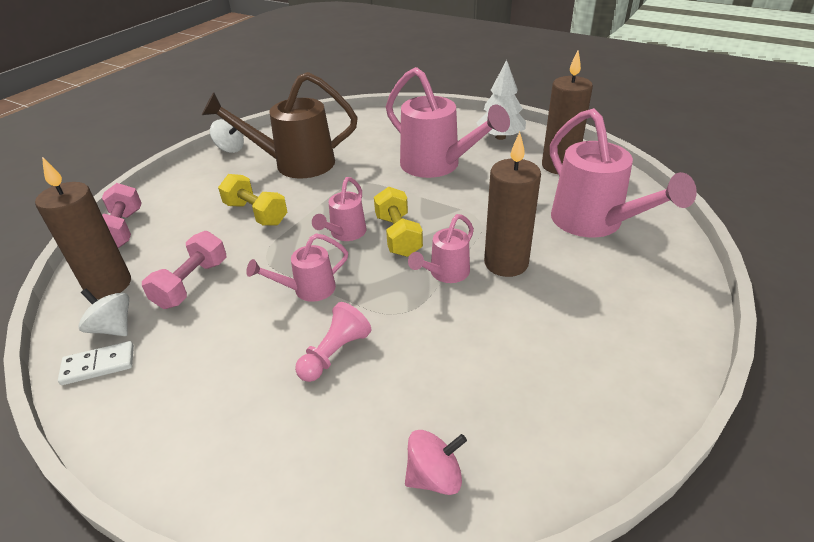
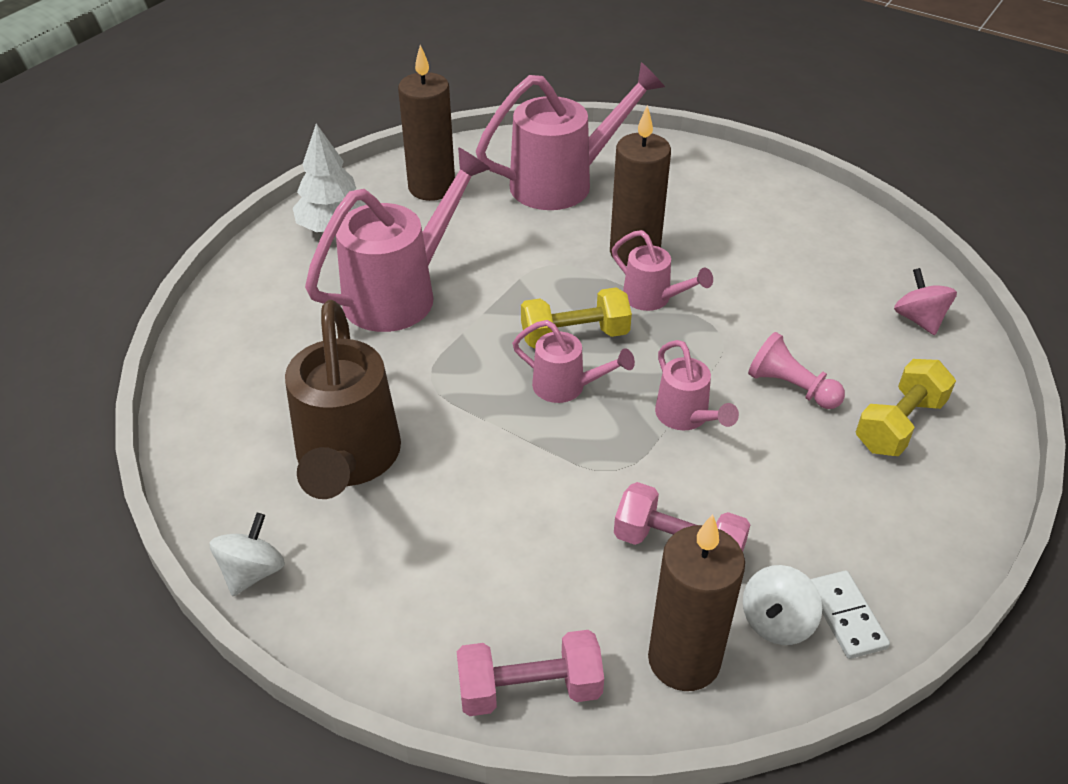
camera: 90 degrees left, 5 degrees up
(256, 213) = (501, 495): yellow dumbbell -> yellow dumbbell (899, 424)

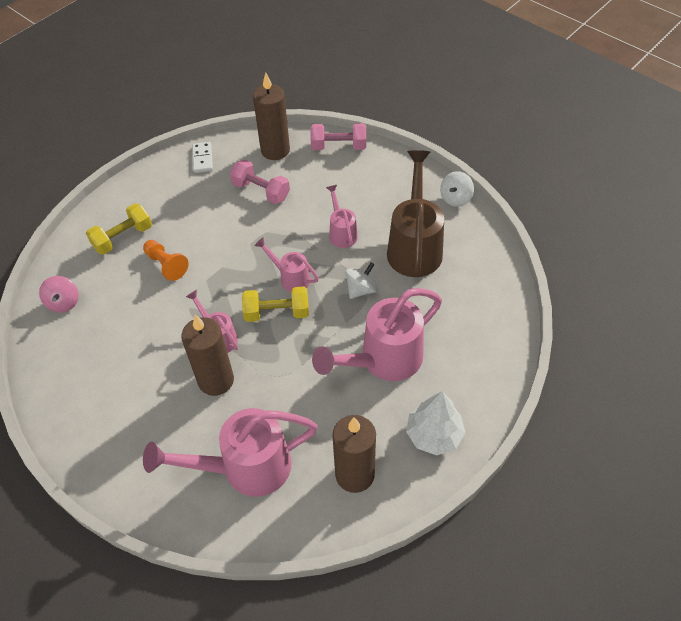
camera: 170 degrees left, 10 degrees up
(686, 417) = (231, 253): pink watering can -> pink watering can (342, 233)
(776, 622) = (232, 159): white spinning top -> white spinning top (361, 289)
(791, 387) = (166, 265): pink pawn -> orange pawn

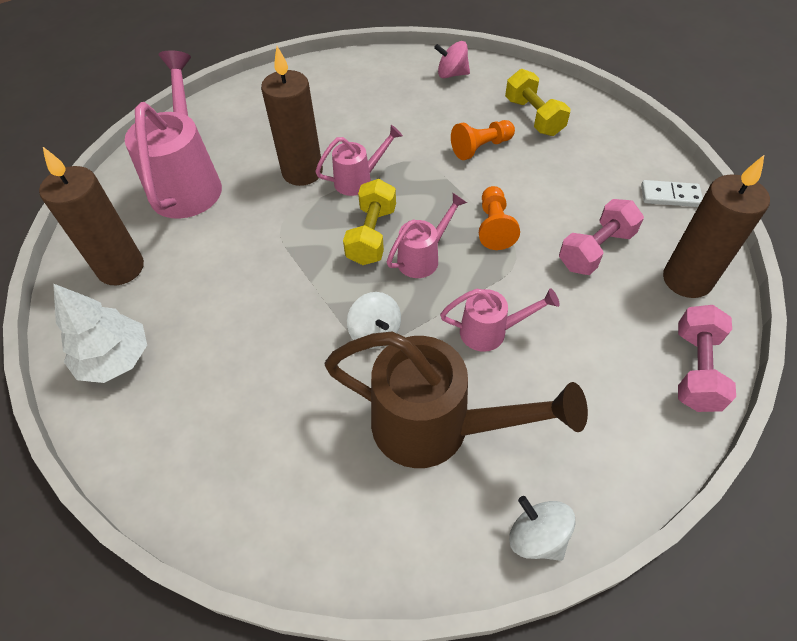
camera: 105 degrees right, 0 degrees up
(251, 244) = (494, 226): none -> orange pawn
(383, 360) = (249, 331): pink watering can -> none

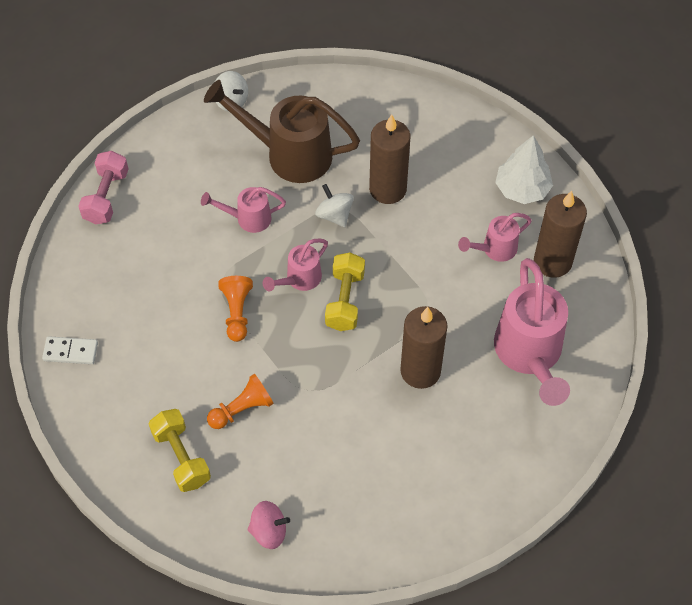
camera: 175 degrees right, 5 degrees up
(358, 180) = (363, 362): pink watering can -> pink watering can (495, 249)
(595, 250) = (153, 291): pink dumbbell -> none
(687, 280) = (87, 266): brown candle -> brown candle (387, 189)

